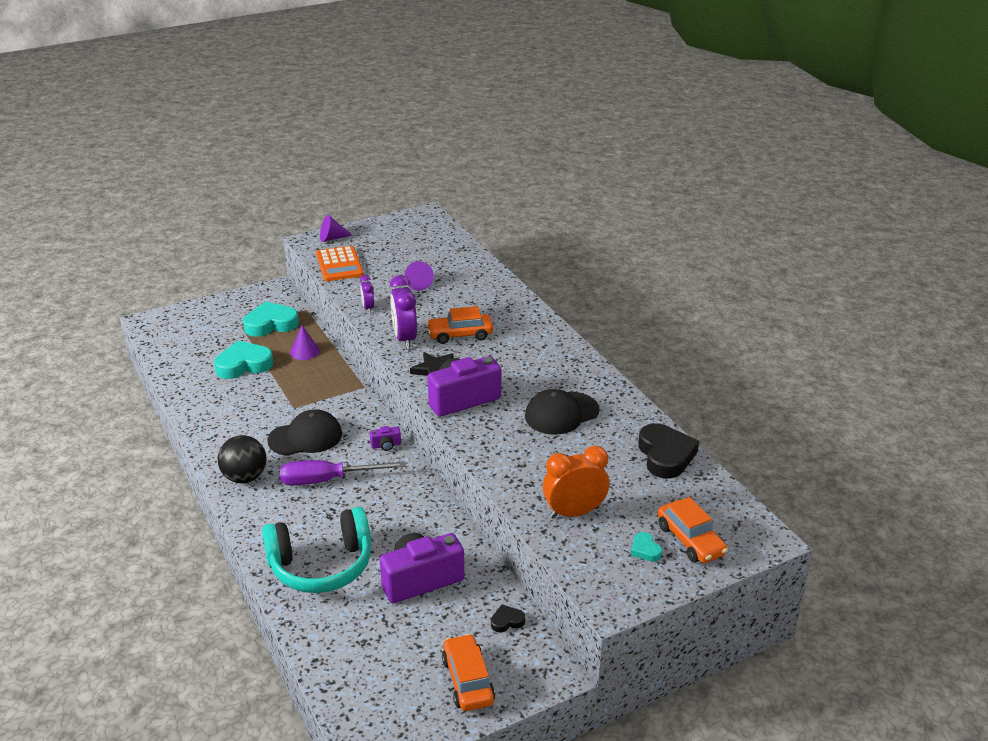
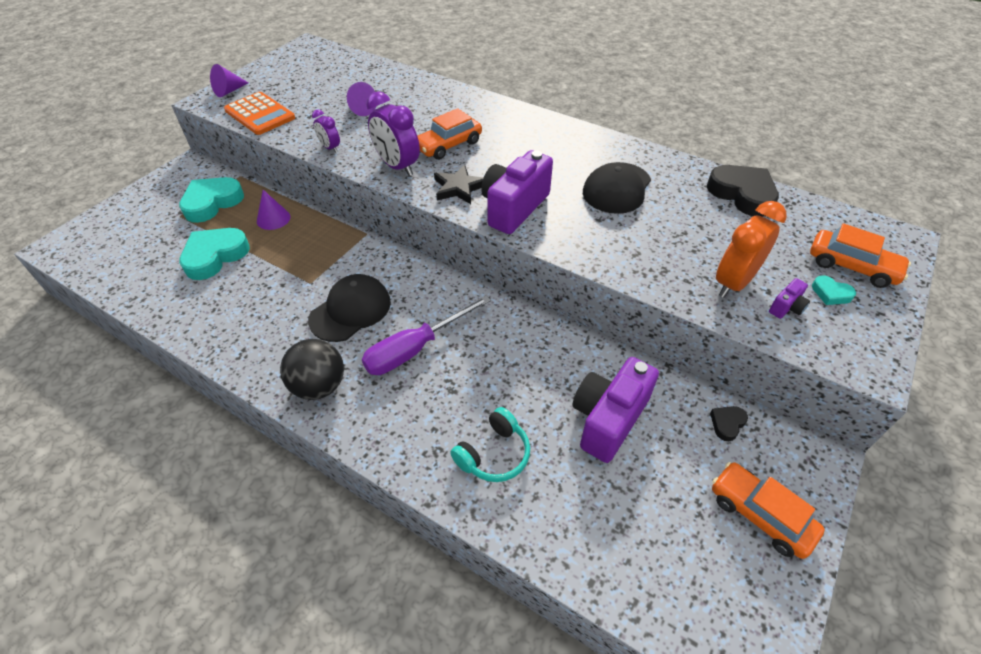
camera: 30 degrees left, 15 degrees up
(321, 565) = (493, 454): turquoise headphones -> turquoise headphones, size x0.55
(386, 445) = (442, 286): purple camera -> purple camera (786, 307)

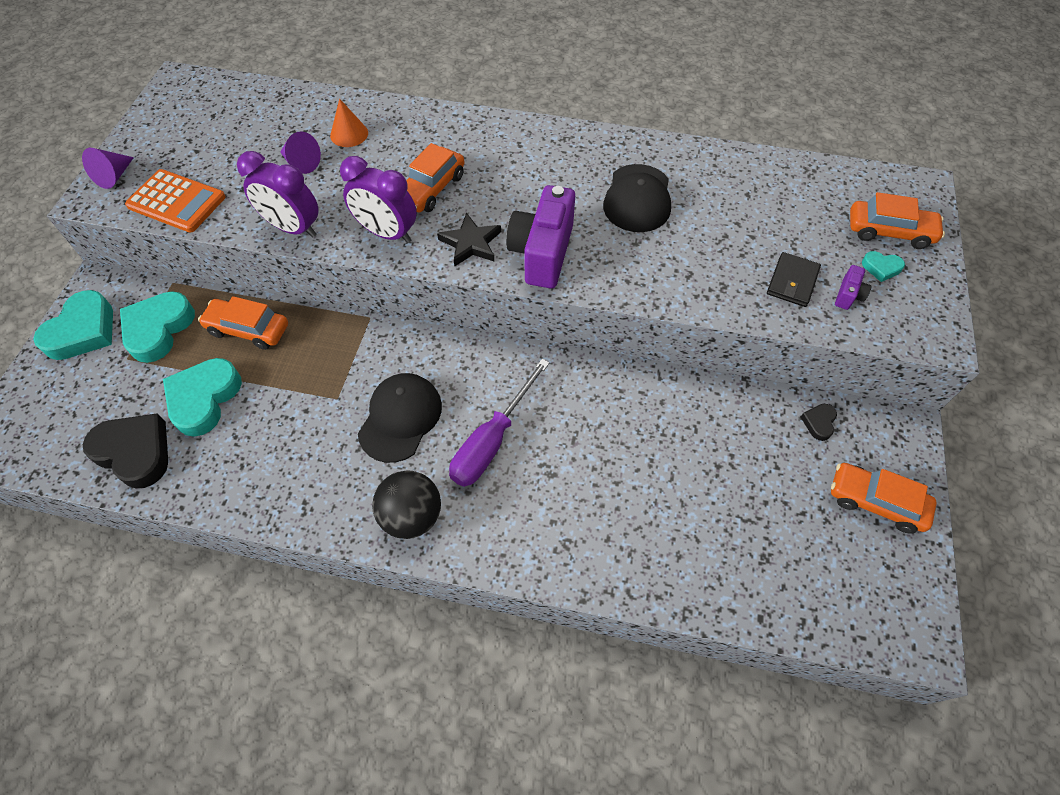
camera: 20 degrees left, 10 degrees up
(162, 191) = (83, 331): none -> turquoise heart
(273, 219) = (248, 329): purple cone -> orange car
(330, 148) = (293, 228): purple clock -> purple clock, size x1.85
(406, 98) = (349, 134): none -> orange cone
(493, 454) = (622, 527): turquoise headphones -> none
(608, 419) = (712, 454): purple camera -> none
(733, 283) = (792, 282): orange clock -> black wallet
(742, 194) = (763, 173): black heart -> black heart (135, 452)

